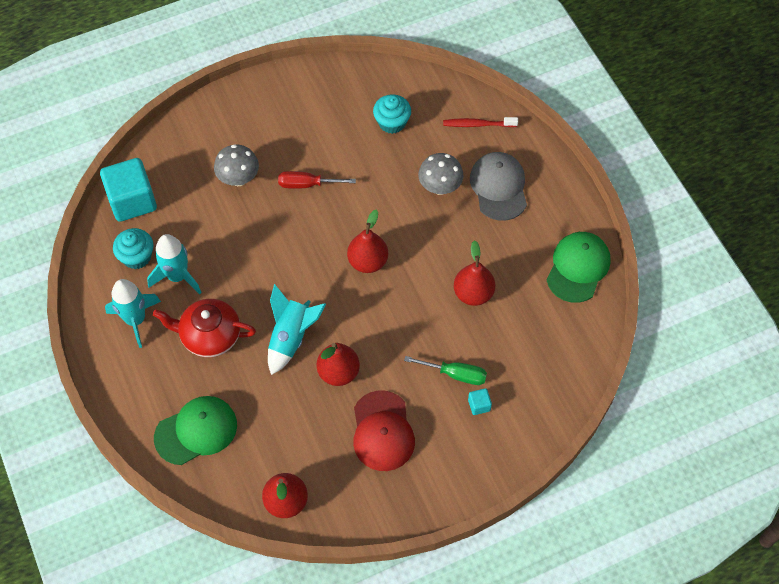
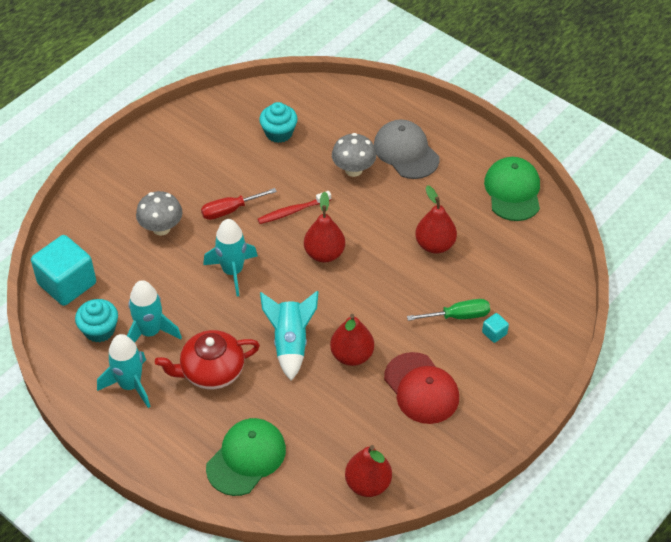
camera: 25 degrees left, 10 degrees down
(278, 246) = (233, 271): none -> turquoise rocket
(478, 124) = (357, 108): red toothbrush -> red toothbrush (292, 211)

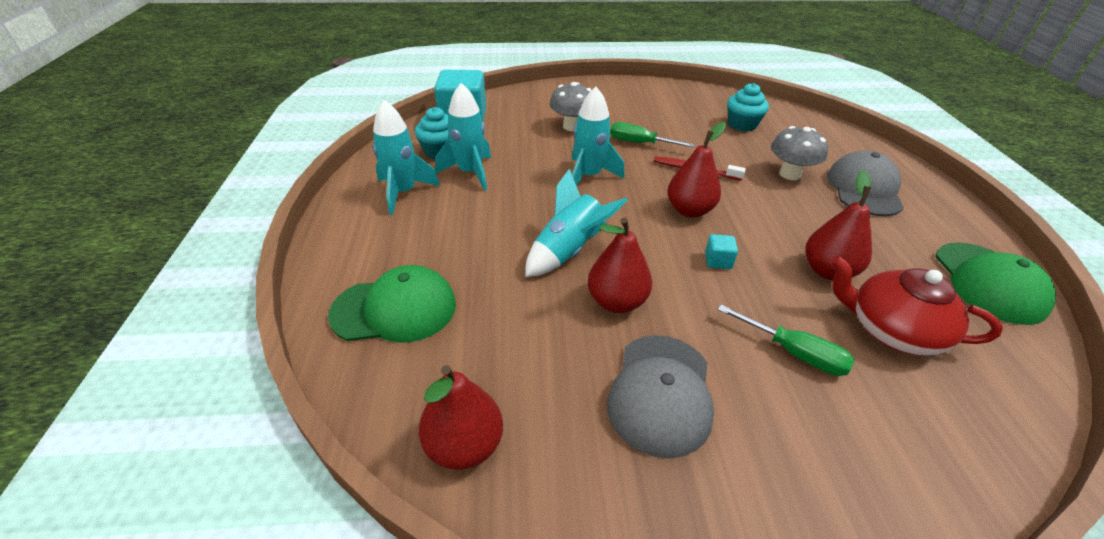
camera: 45 degrees right, 10 degrees down
(211, 371) = (473, 225): red teapot -> red teapot (892, 330)
(230, 210) = (640, 143): red screwdriver -> green screwdriver
(421, 388) = (660, 393): red cap -> grey cap
(494, 333) = (833, 407): turquoise cube -> turquoise cube (718, 261)
(513, 191) = (989, 282): green cap -> green cap turned 135 degrees clockwise

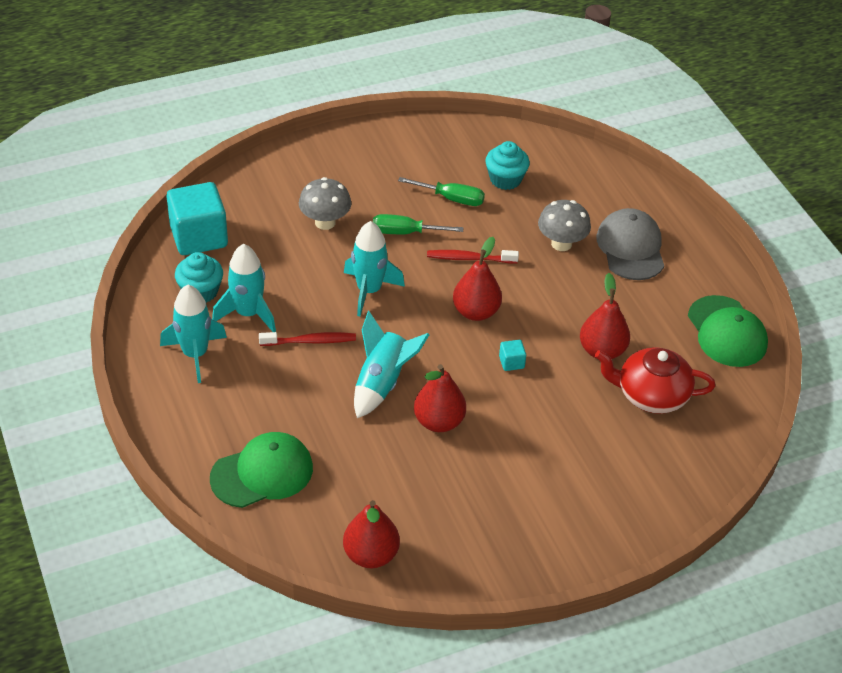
camera: 20 degrees left, 5 degrees up
(514, 203) = (310, 341): none -> red toothbrush
(660, 393) = (492, 486): grey cap -> none
(794, 353) = (581, 431): green screwdriver -> green screwdriver (451, 198)

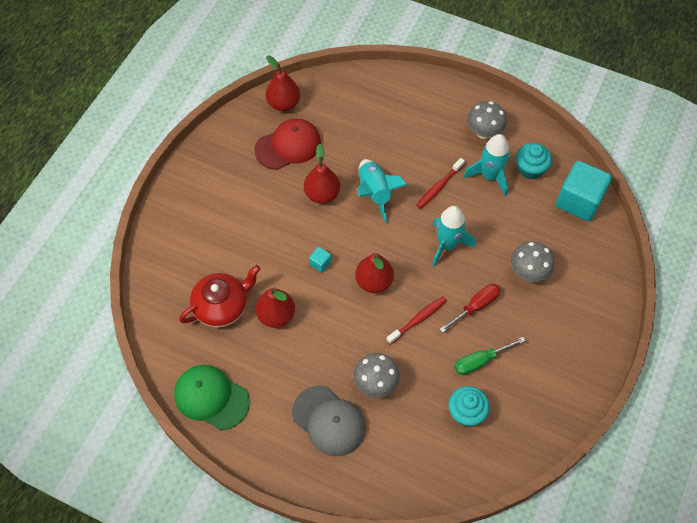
camera: 140 degrees right, 15 degrees up
(195, 354) = (484, 132): turquoise rocket -> grey mushroom
(262, 473) = (376, 101): green cap -> none
(405, 232) = (475, 306): green screwdriver -> red screwdriver
(420, 500) = (288, 146): none -> red cap

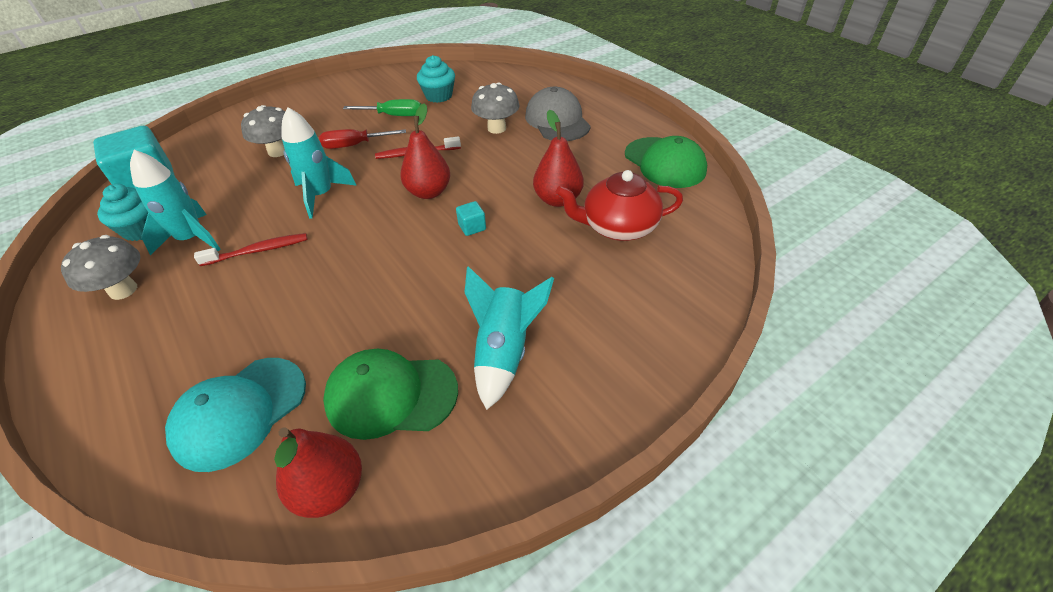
camera: 150 degrees left, 15 degrees down
(288, 146) = (391, 395): red cap -> green cap
(322, 194) = (404, 300): red pear -> none
(350, 111) = (239, 412): none -> turquoise cap
(374, 193) = (338, 274): turquoise rocket -> turquoise rocket (504, 352)

